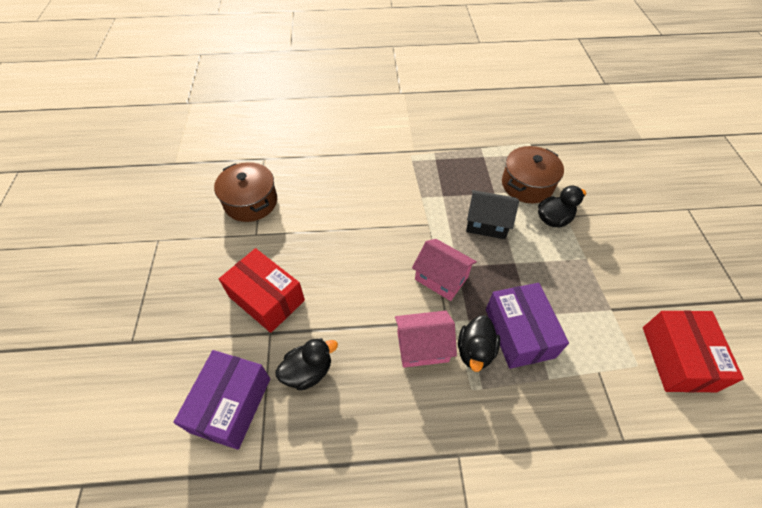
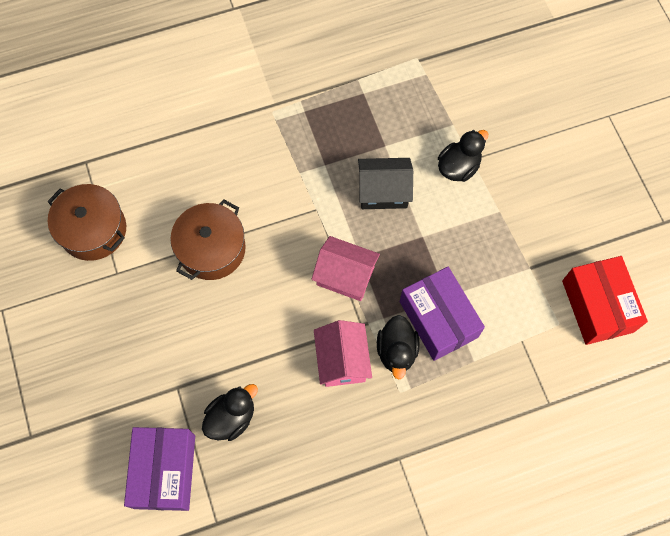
camera: 15 degrees left, 15 degrees up
(266, 298) = (159, 349): red box -> none
(422, 346) = (342, 360): pink house -> pink house turned 75 degrees counterclockwise
(527, 184) = (422, 124): brown pot -> brown pot (212, 249)

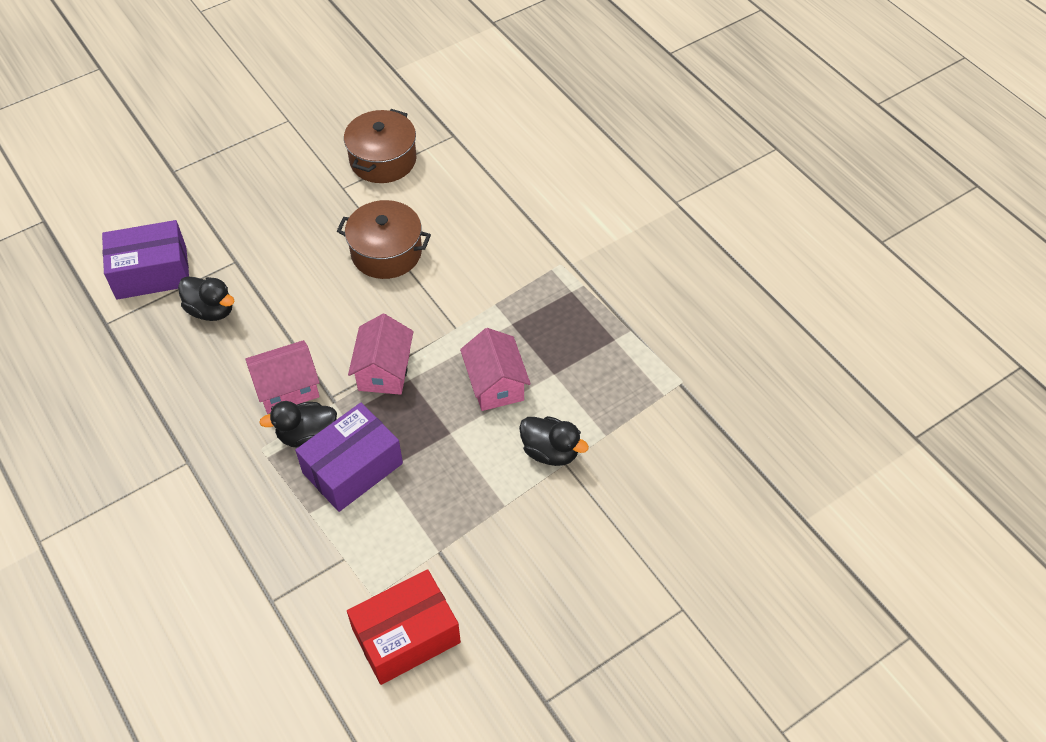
camera: 75 degrees right, 15 degrees down
(383, 191) = (495, 384): black house -> pink house

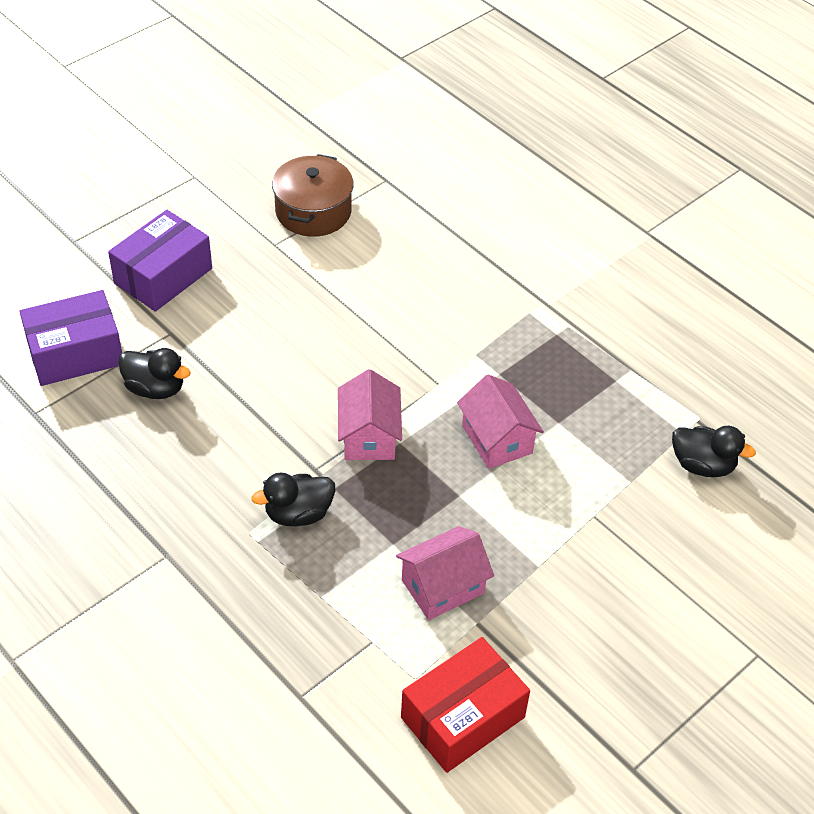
camera: 10 degrees left, 5 degrees down
(287, 388) = (263, 465): pink house -> pink house (442, 586)
(352, 468) = (358, 543): purple box -> purple box (163, 276)
(386, 252) = (341, 309): brown pot -> none
(550, 451) = (574, 505): black duck -> black duck (702, 465)

